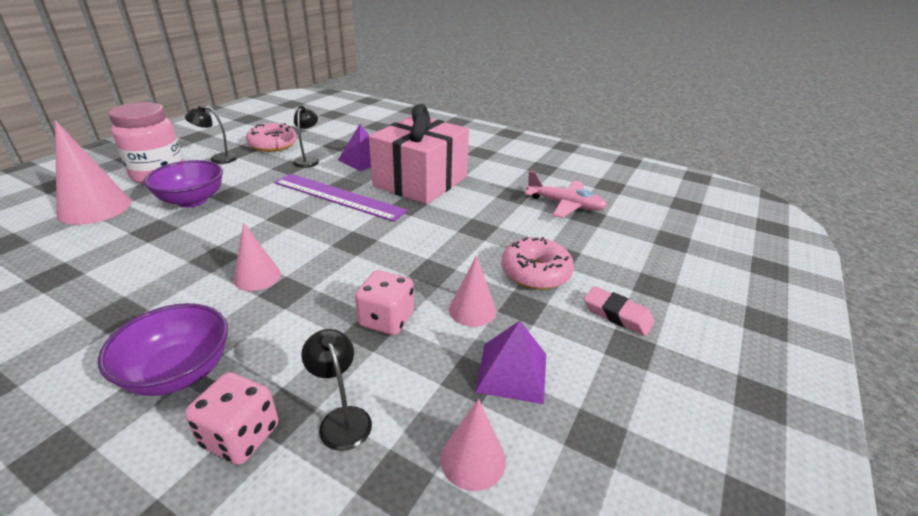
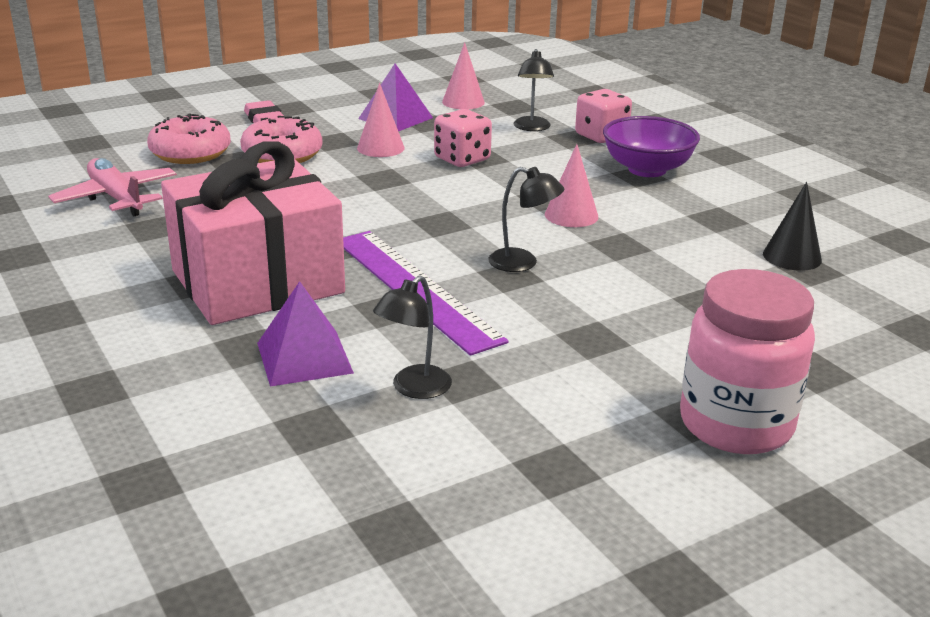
camera: 150 degrees left, 5 degrees down
(62, 285) = (792, 257): none -> black cone
(95, 208) = (822, 366): pink cone -> none
(192, 200) = (657, 341): purple bowl -> none
(218, 159) = (611, 449): black lamp -> black lamp (523, 263)
(273, 145) = (469, 468): pink donut -> pink donut (190, 153)

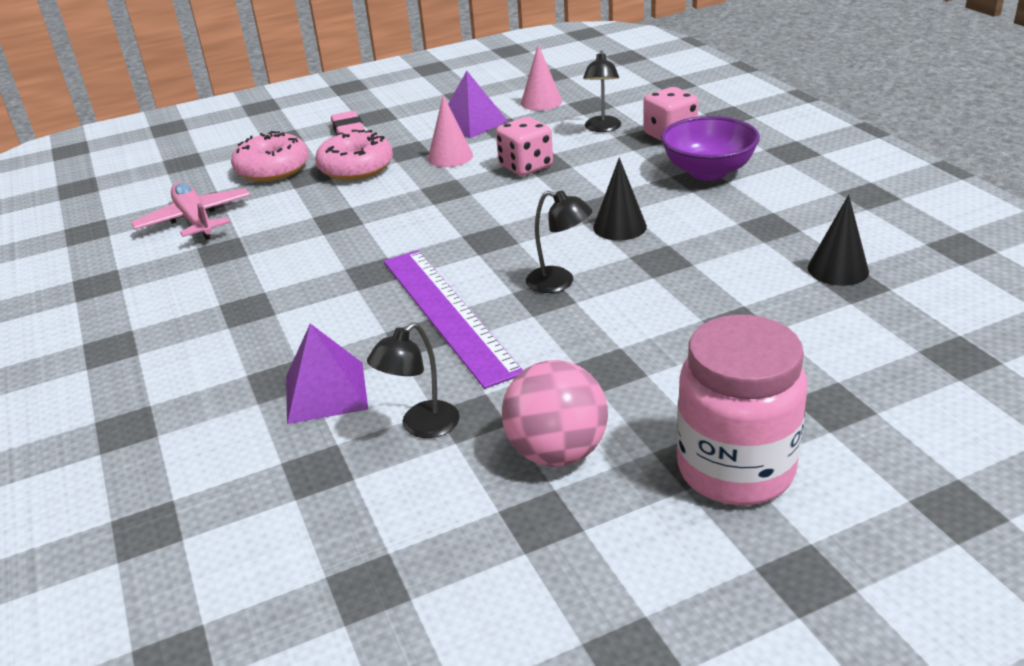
camera: 10 degrees right, 5 degrees up
(257, 282) = (301, 308): pink gift -> none
(558, 411) = (557, 452): none -> pink ball
(571, 215) = (619, 227): pink cone -> black cone

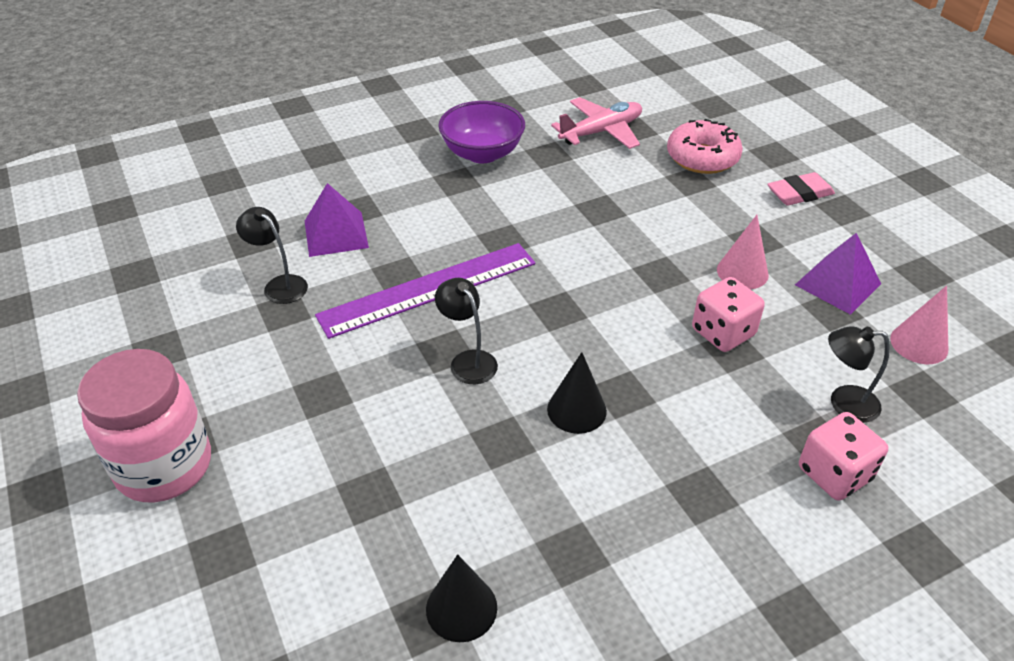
camera: 85 degrees right, 10 degrees up
(356, 168) = (709, 208): pink donut -> none
(557, 452) = (224, 358): pink ball -> none
(559, 282) = (468, 360): black lamp -> black lamp turned 120 degrees clockwise
(708, 171) = (721, 506): purple bowl -> purple bowl (482, 153)

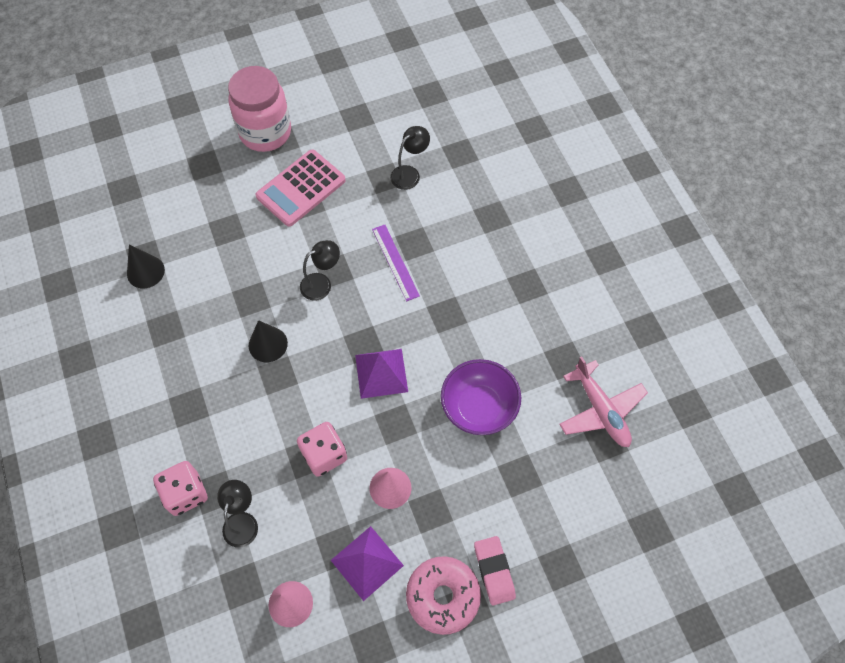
camera: 95 degrees right, 20 degrees up
(293, 403) = (301, 188): none -> pink calculator
(336, 234) = (463, 204): purple pyramid -> purple pyramid (381, 373)
(428, 289) = (395, 262): purple ruler -> purple ruler, size x0.55
(482, 153) = (566, 307): purple bowl -> purple bowl (479, 407)
(702, 158) = (555, 494): pink donut -> pink donut (443, 596)

